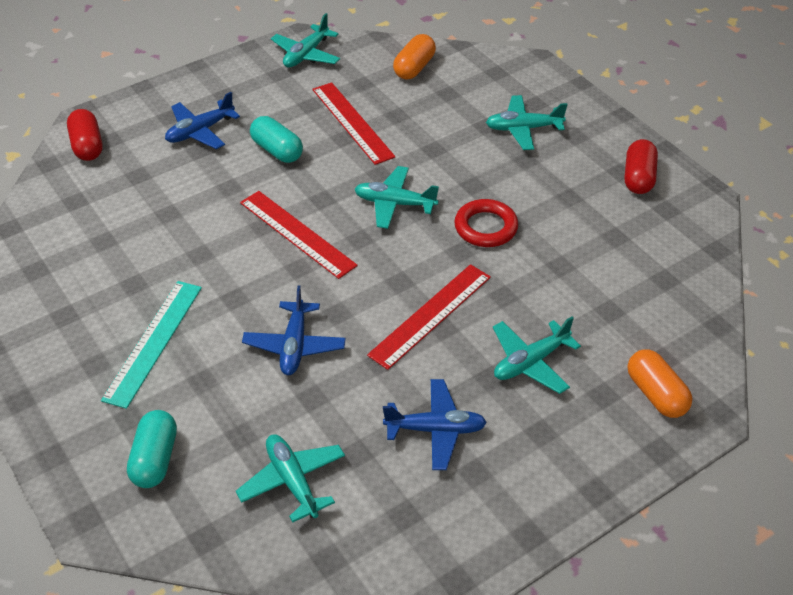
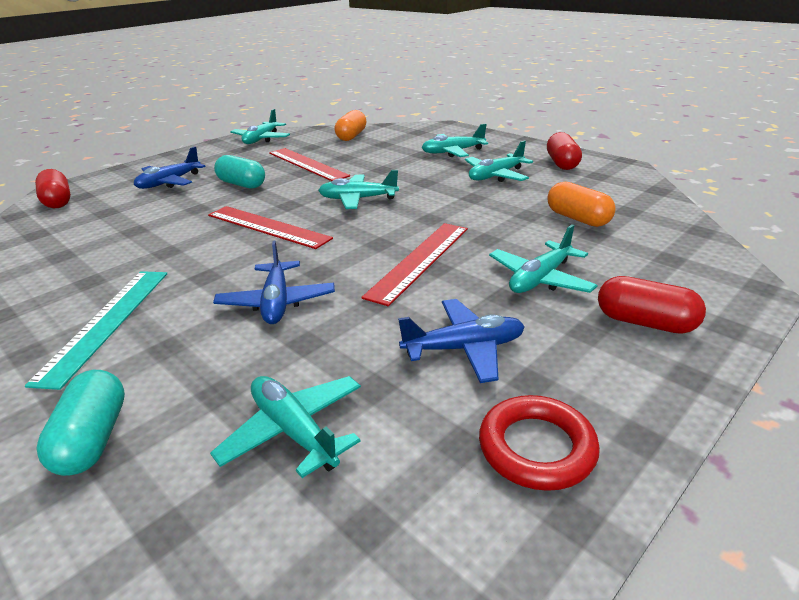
camera: 10 degrees left, 15 degrees down
(485, 227) = (447, 202): red ring -> red ring (536, 448)
(554, 188) = (496, 176): none -> turquoise plane
(594, 432) = (645, 322): none -> red capsule
(656, 394) = (685, 283): orange capsule -> orange capsule (578, 219)

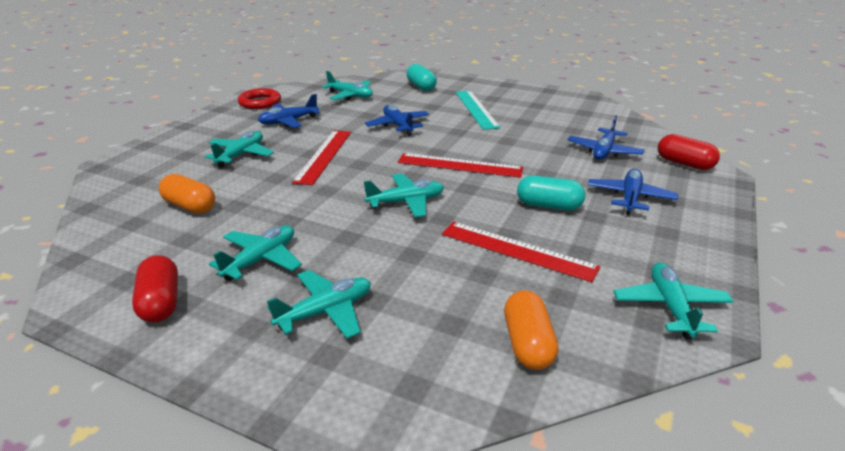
camera: 160 degrees right, 0 degrees up
(95, 222) = (604, 151): none -> blue plane
(645, 322) = (189, 141): red capsule -> none

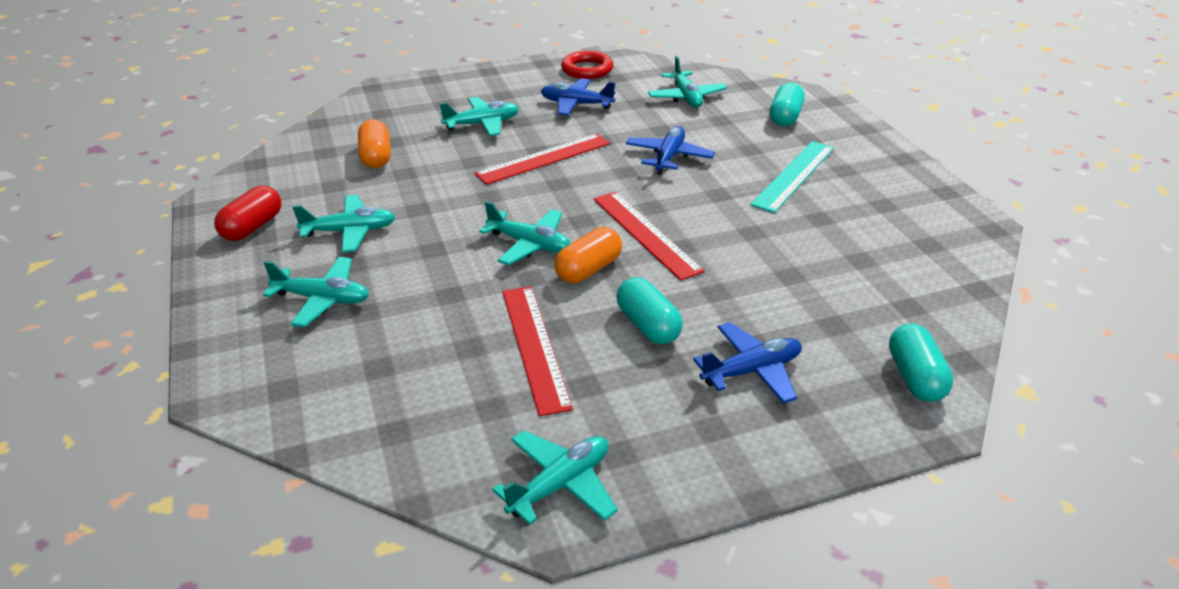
camera: 45 degrees right, 5 degrees up
(528, 344) = (397, 420): orange capsule -> orange capsule (588, 269)
(604, 151) = (841, 305): blue plane -> none
(684, 164) = (915, 377): red capsule -> turquoise capsule

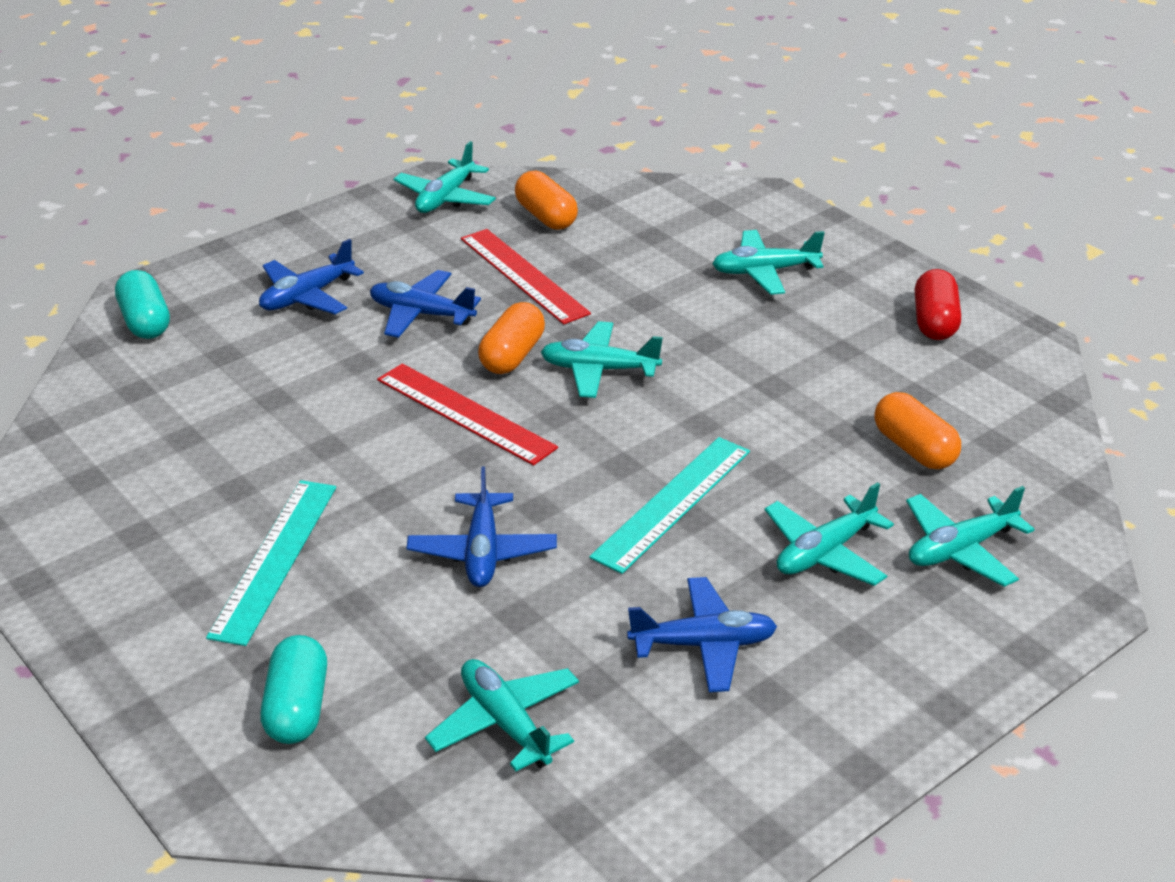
camera: 160 degrees right, 0 degrees up
(349, 231) = (820, 340): turquoise plane -> turquoise plane (960, 549)
(464, 420) = (546, 217): none -> orange capsule
(544, 159) = (672, 503): red ruler -> turquoise ruler
(587, 69) = (752, 768): red ring -> none
(648, 325) = (421, 314): turquoise capsule -> blue plane

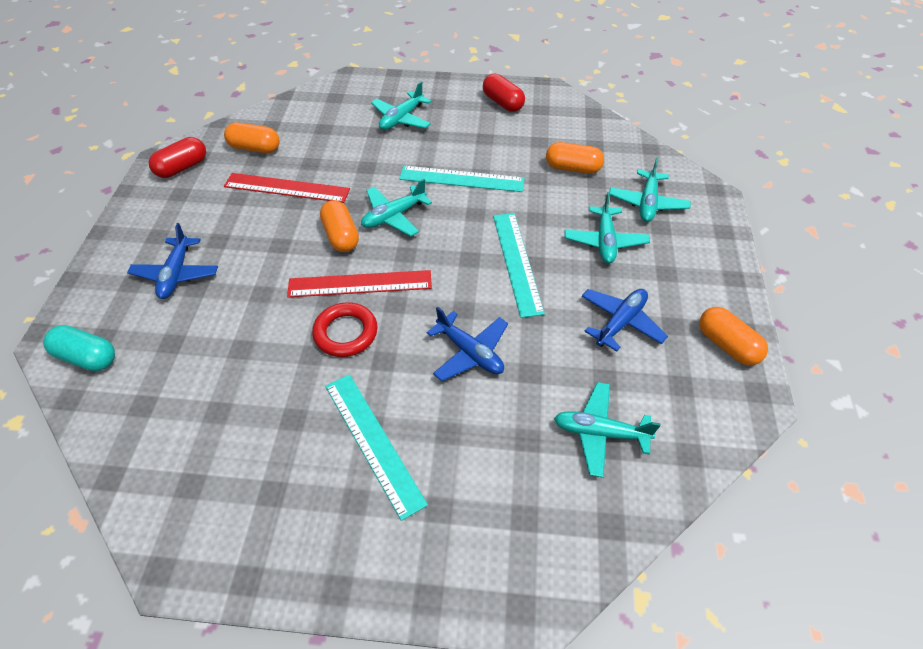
camera: 45 degrees left, 15 degrees up
(297, 708) = (501, 515): turquoise capsule -> none
(386, 449) = (346, 333): none -> red ring
(421, 314) = (260, 243): blue plane -> none
(445, 198) = (182, 168): turquoise plane -> red capsule
(740, 377) = (461, 179): none -> turquoise ruler
(808, 764) = (727, 345): none -> orange capsule

